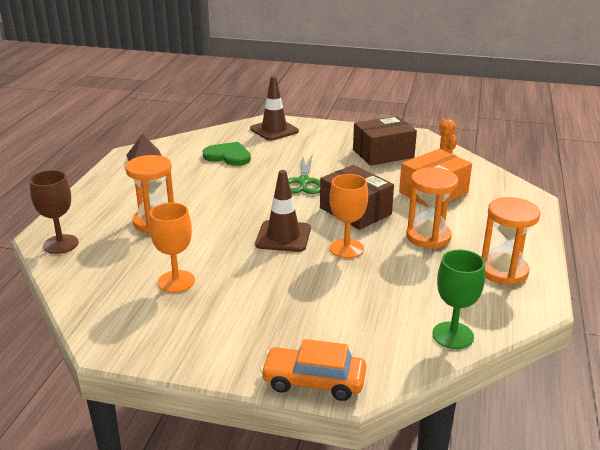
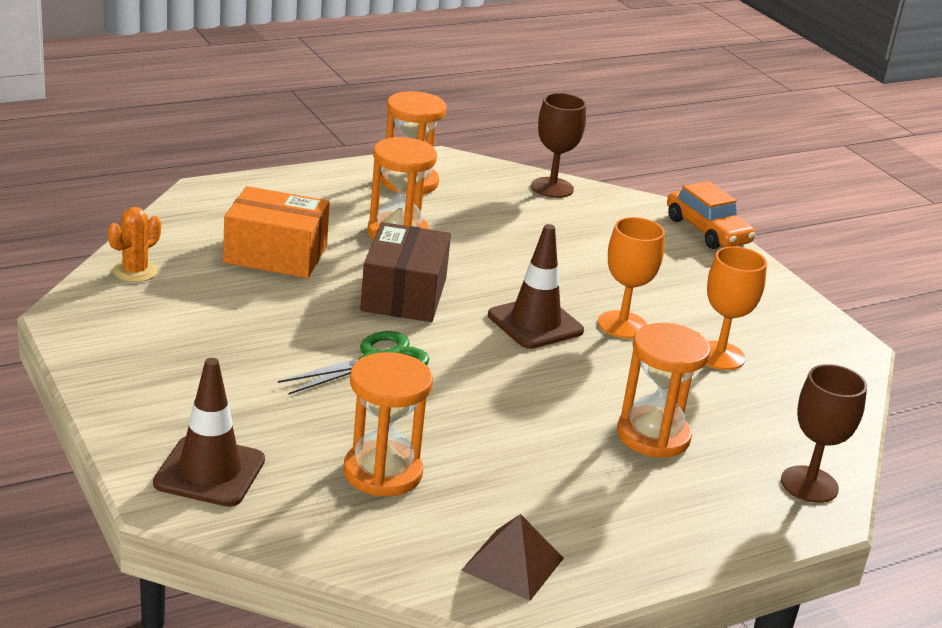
camera: 135 degrees left, 0 degrees up
(228, 156) = (382, 472): green heart -> orange hourglass
(346, 248) = (497, 275): orange goblet -> orange goblet (622, 325)
(383, 153) = (187, 325): brown box -> none
(453, 335) = (552, 188): green goblet -> brown goblet

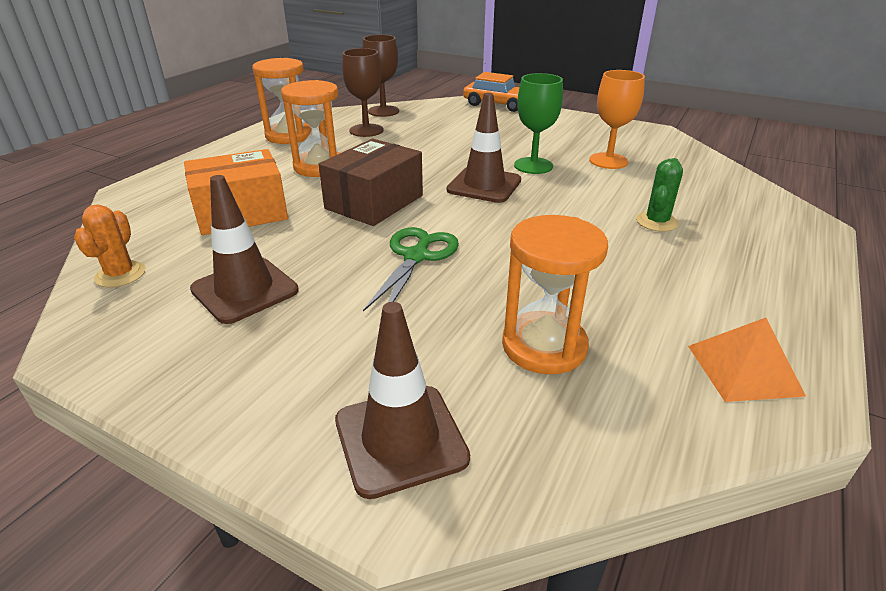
camera: 30 degrees left, 5 degrees up
(211, 326) = (245, 290): none -> brown traffic cone
(404, 294) = (374, 202): brown box -> brown box turned 60 degrees clockwise
(512, 564) = (743, 369): brown pyramid -> orange pyramid
(622, 325) = (533, 166): orange goblet -> green goblet
(653, 436) = (656, 222): orange hourglass -> green cactus
(809, 484) = (773, 210): brown goblet -> brown goblet (366, 130)

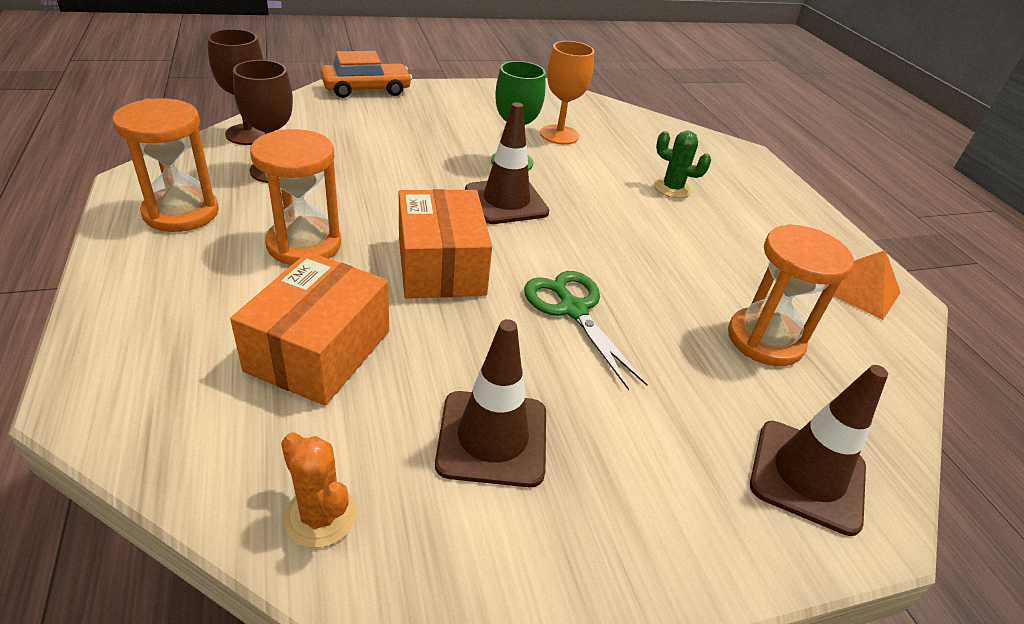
camera: 50 degrees left, 5 degrees up
(374, 202) = (441, 266): brown box -> orange box
(656, 222) = (672, 188): green cactus -> green cactus turned 45 degrees counterclockwise

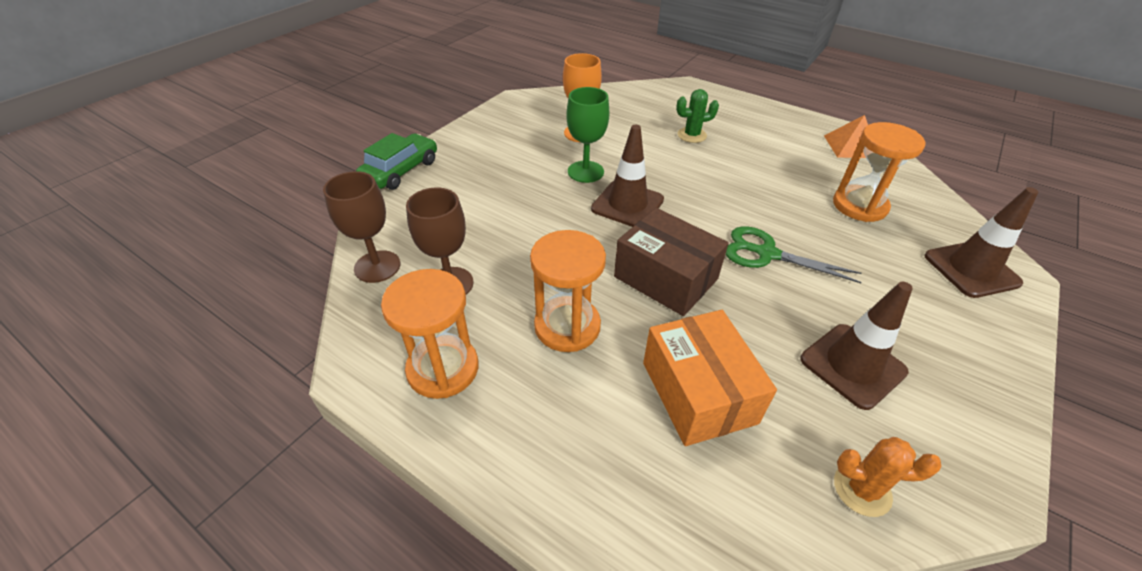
camera: 35 degrees left, 5 degrees up
(366, 89) = (401, 171): orange car -> green car
(441, 266) = (665, 278): orange box -> brown box

